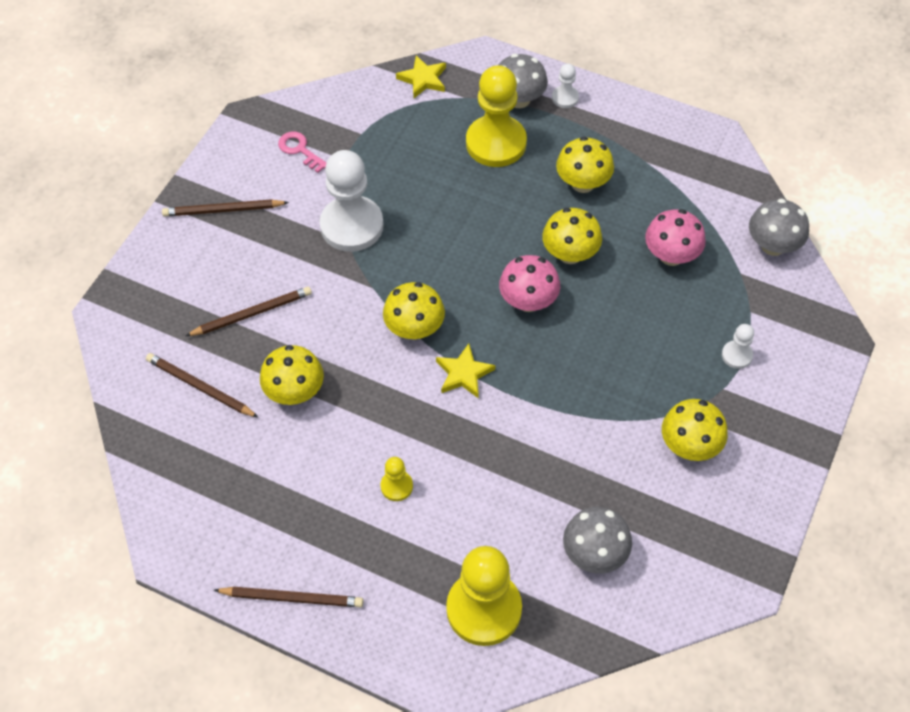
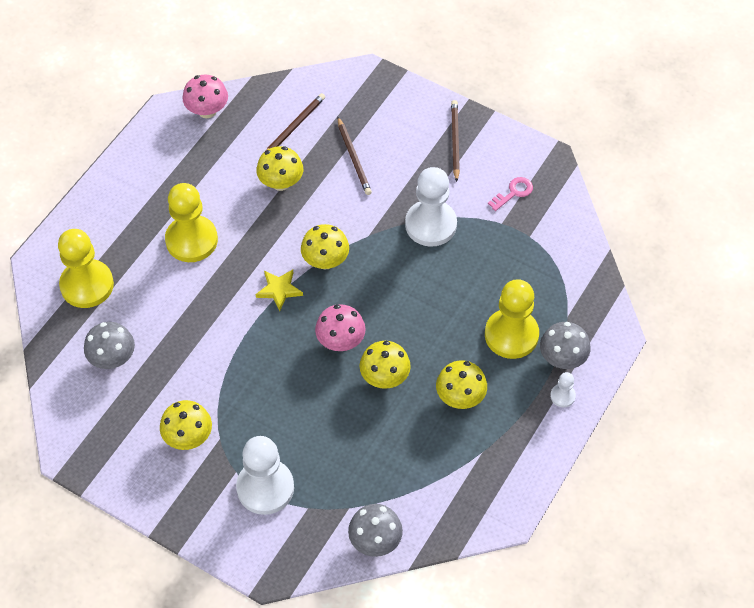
camera: 95 degrees right, 0 degrees up
(292, 598) = (121, 176): brown pencil -> none
(396, 486) = (191, 240): yellow pawn -> yellow pawn, size x2.21
(423, 79) = (590, 286): yellow star -> none
(671, 255) = (374, 455): pink mushroom -> pink mushroom (207, 110)
(737, 355) = (265, 488): white pawn -> white pawn, size x2.21

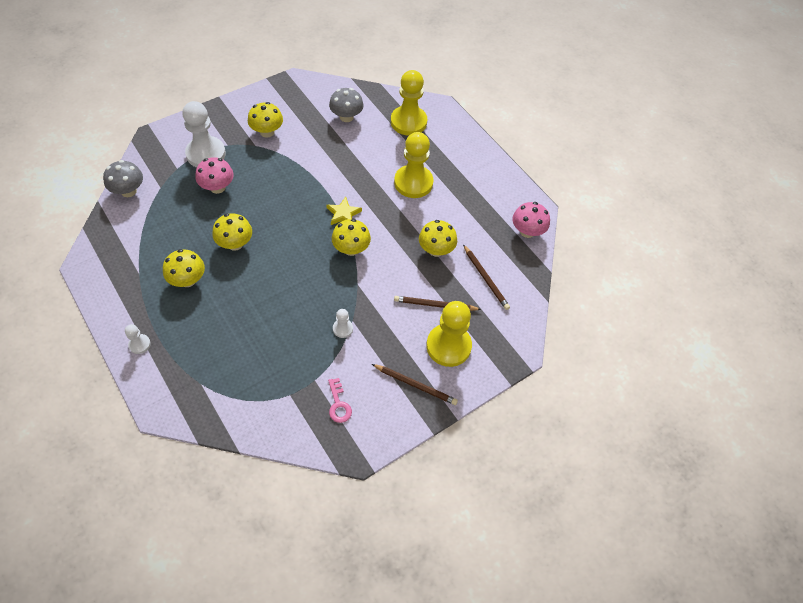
camera: 110 degrees right, 0 degrees up
(340, 341) = (280, 231): pink mushroom -> pink mushroom (217, 187)
(430, 225) = (342, 329): white pawn -> white pawn, size x0.45
(511, 335) = (212, 336): yellow pawn -> yellow pawn (448, 346)
(562, 358) = (168, 360): grey mushroom -> none

